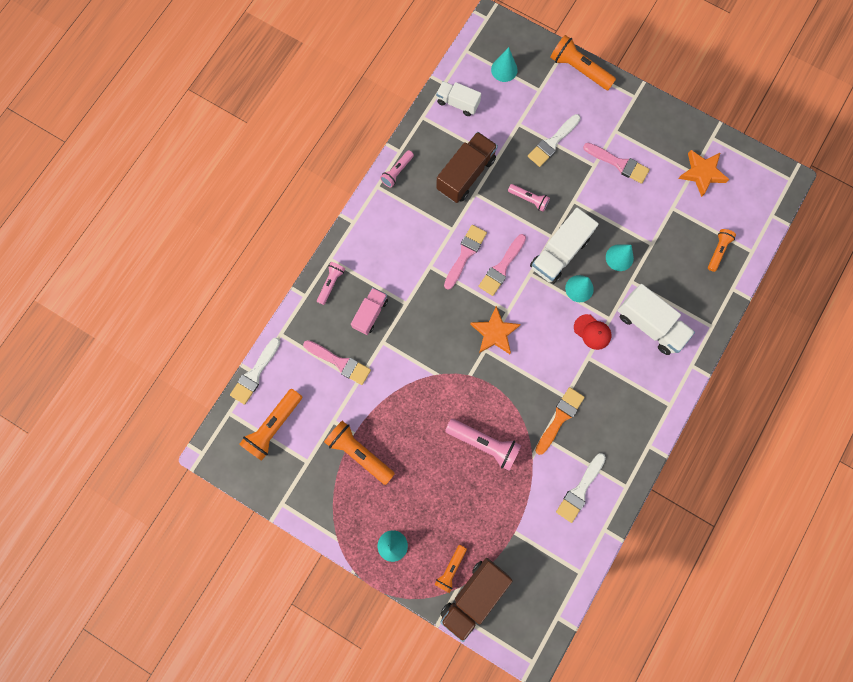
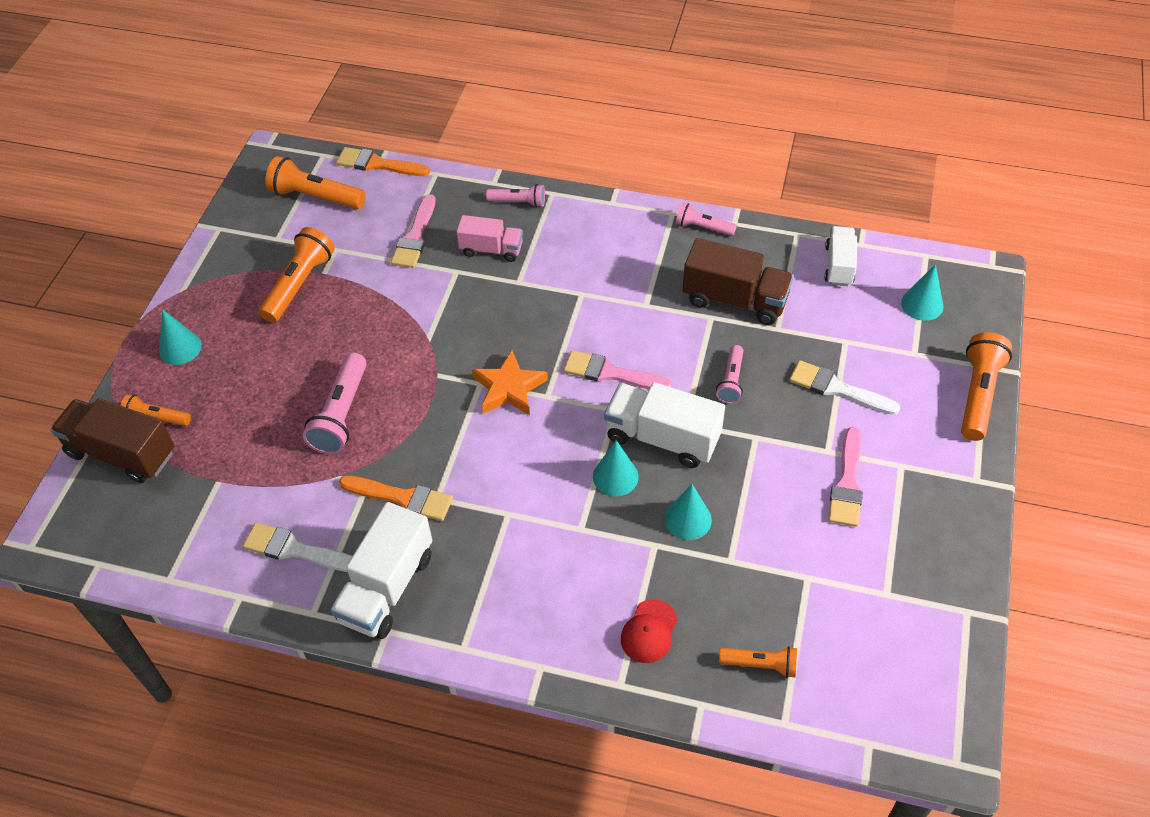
camera: 75 degrees right, 25 degrees down
(255, 373) = (378, 164): white brush -> orange brush
(465, 254) = (614, 327): pink brush -> none
(592, 332) = (551, 510): red cap -> red cap (649, 631)
(649, 324) = (590, 587): white truck -> white truck (387, 587)
(702, 173) = (892, 609): orange star -> none

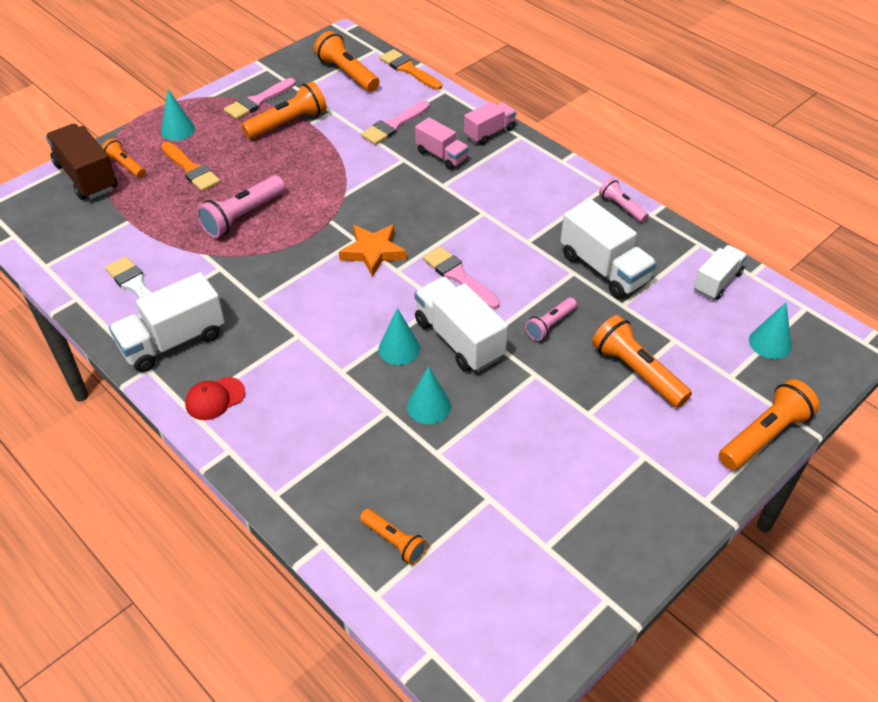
camera: 30 degrees right, 5 degrees down
(402, 498) = (234, 288): orange brush -> orange brush (191, 169)
(518, 202) = (489, 132): pink flashlight -> pink truck
(649, 631) = (329, 469): red cap -> red cap (215, 398)
(735, 300) = (604, 269): brown truck -> white truck
(837, 389) = (637, 372): white brush -> orange flashlight
(847, 483) = (584, 445): pink brush -> pink brush (258, 101)

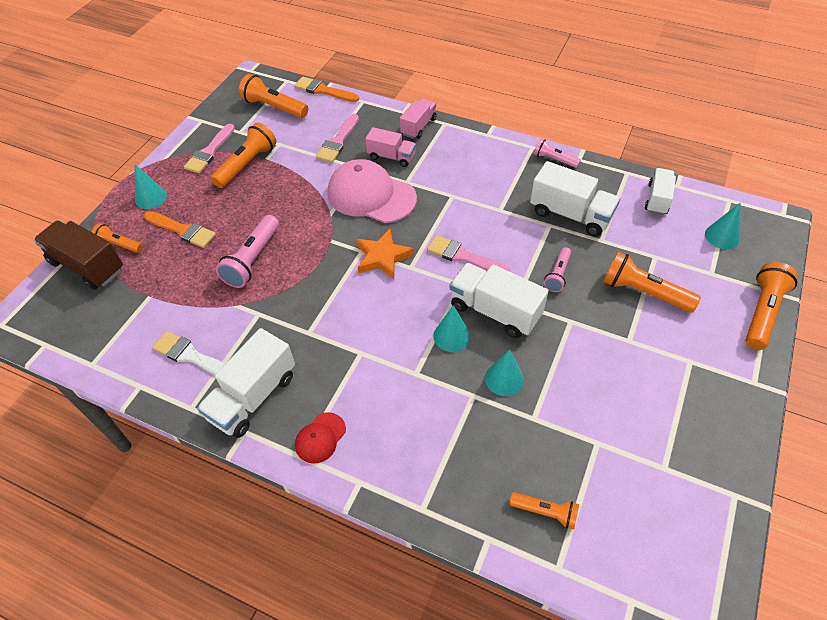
camera: 20 degrees left, 5 degrees up
(397, 188) = (371, 195): none -> pink cap

